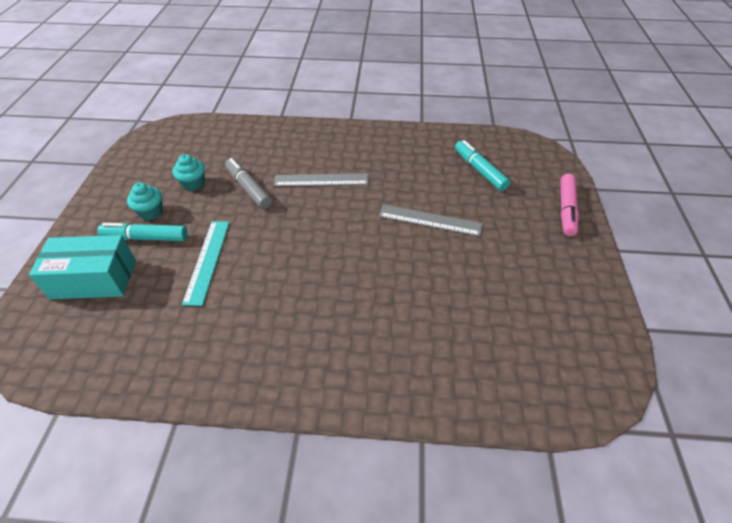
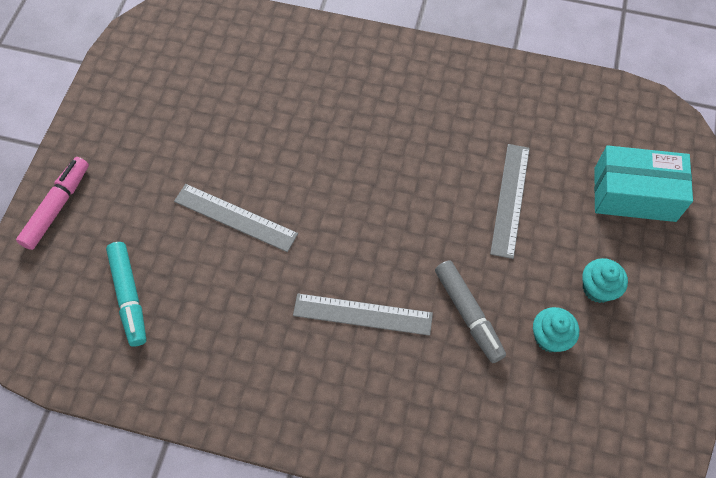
camera: 170 degrees left, 15 degrees up
(146, 238) = (592, 245): turquoise marker -> none
(207, 260) = (510, 199): turquoise ruler -> grey ruler

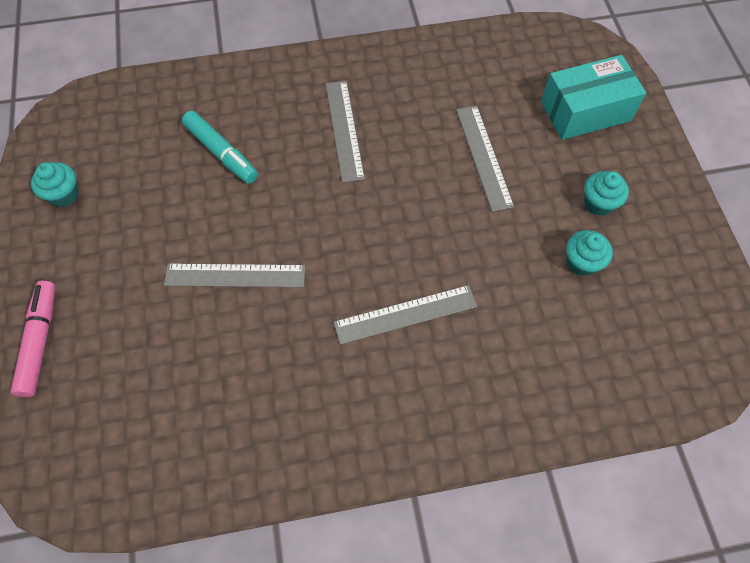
camera: 25 degrees left, 0 degrees up
(129, 297) = (163, 398): turquoise marker -> turquoise marker (221, 153)
(131, 89) = (64, 195): none -> turquoise cupcake
(394, 124) = (344, 130): none -> grey ruler
(468, 314) = (501, 273): grey marker -> none

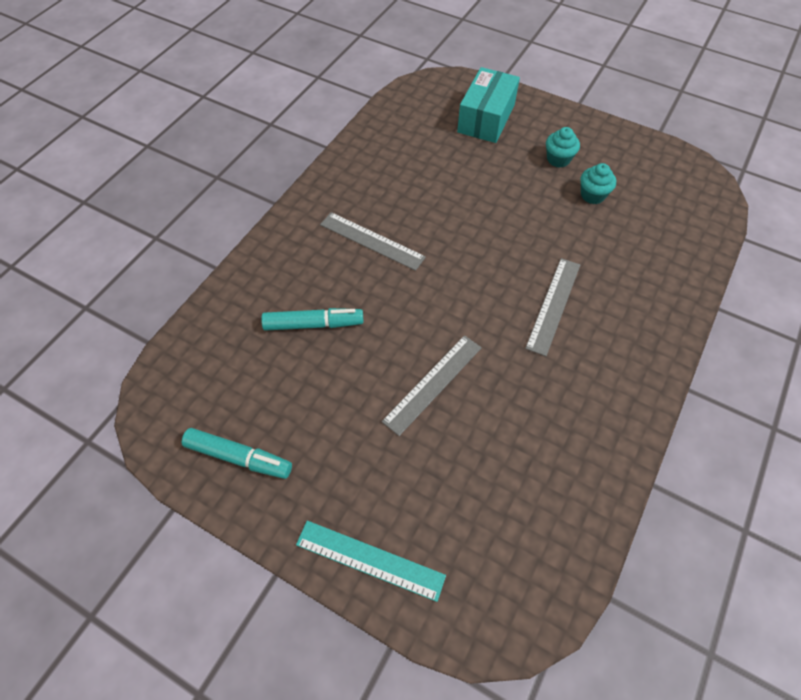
camera: 50 degrees left, 5 degrees down
(40, 341) = (370, 560): pink marker -> turquoise ruler
(64, 195) = (239, 457): turquoise cupcake -> turquoise marker
(484, 157) = (470, 186): grey ruler -> none

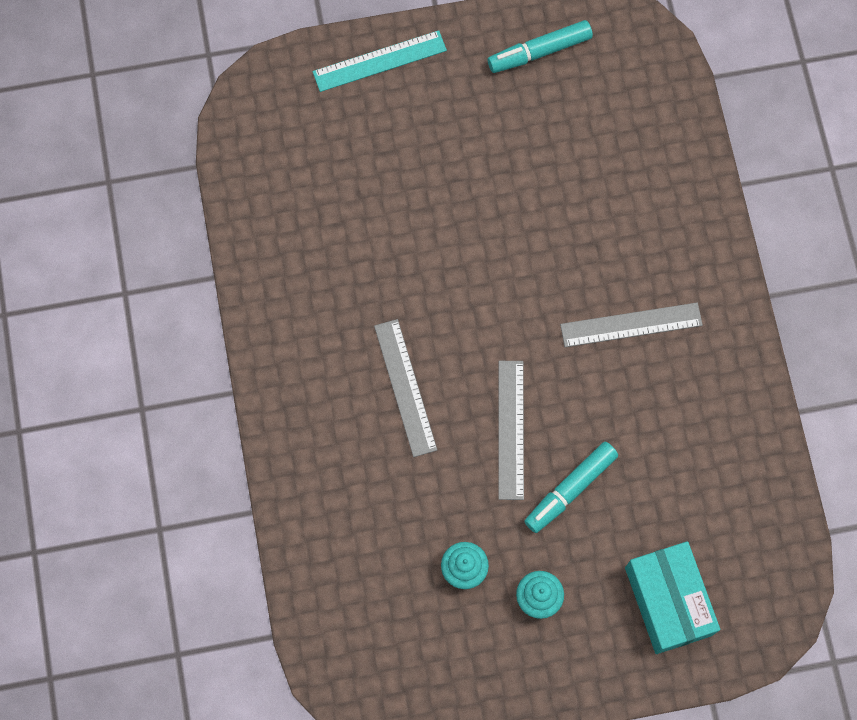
camera: 140 degrees right, 15 degrees up
(313, 324) = (595, 197): turquoise marker -> turquoise marker (570, 489)
(433, 383) = (448, 224): grey ruler -> grey ruler (511, 429)

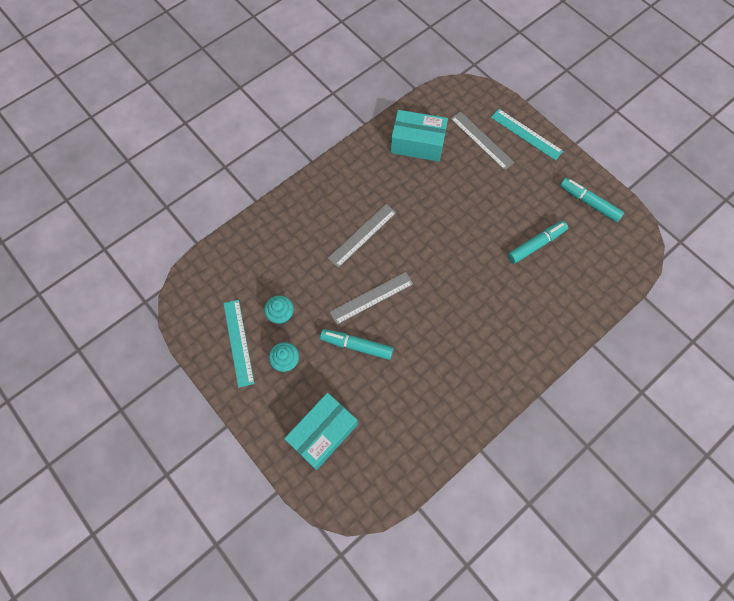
camera: 60 degrees right, 5 degrees down
(300, 222) = (417, 144): none -> turquoise box
(472, 650) = (238, 342): none -> turquoise ruler
(560, 162) = (536, 244): none -> turquoise marker
(631, 325) = (470, 329): grey ruler -> grey ruler (481, 140)

